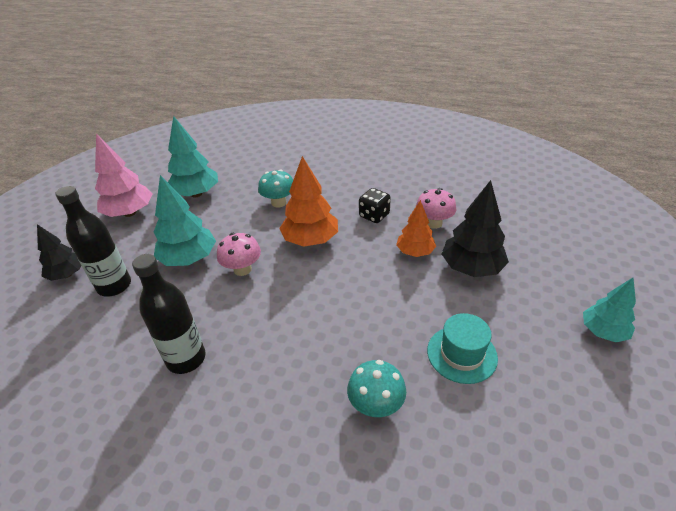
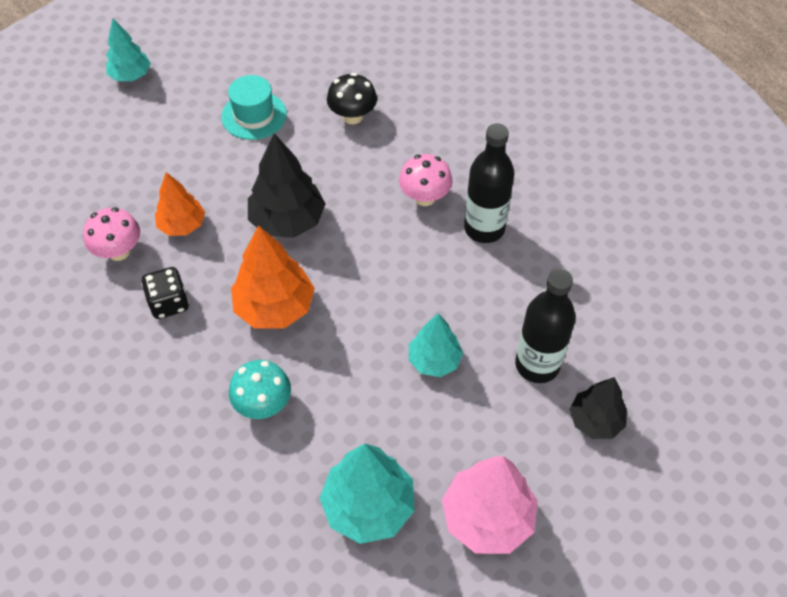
camera: 150 degrees left, 15 degrees up
(189, 259) = (434, 360): turquoise tree -> turquoise tree, size x0.64
(242, 269) = (379, 307): pink mushroom -> pink mushroom (424, 197)
(376, 405) = (352, 116): turquoise mushroom -> black mushroom
(471, 268) = (153, 177): black tree -> black tree (287, 221)

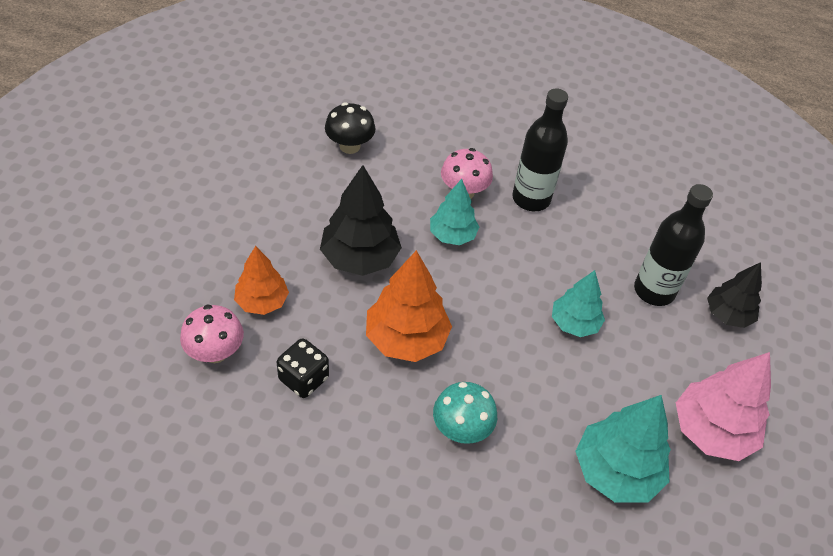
camera: 35 degrees left, 5 degrees down
(131, 76) = (101, 182): turquoise tree -> turquoise tree (452, 235)
(254, 115) = (257, 177): turquoise hat -> none

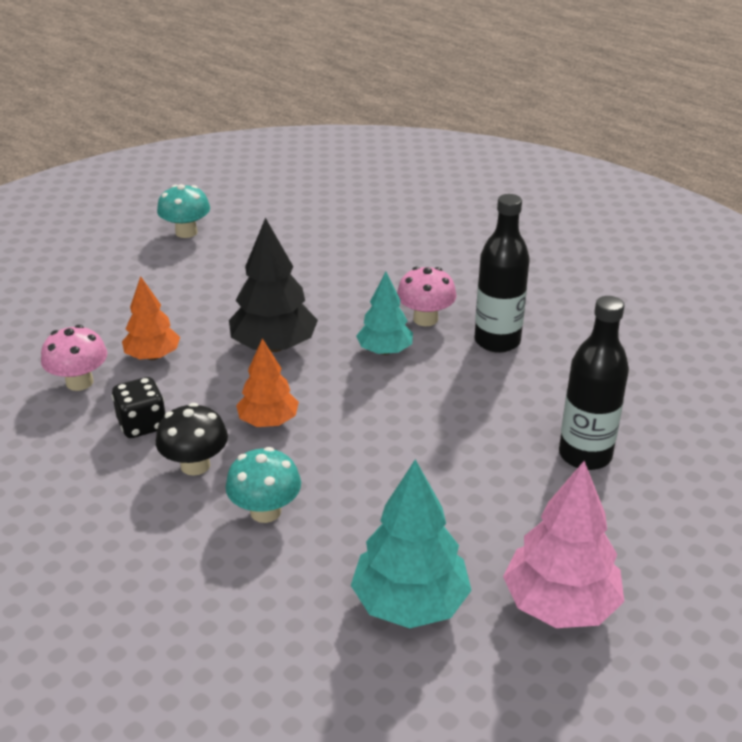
camera: 30 degrees right, 15 degrees down
(195, 149) = (186, 232): none -> turquoise mushroom
(349, 146) = (334, 259): black mushroom -> black mushroom (195, 465)
(406, 339) = (268, 421): orange tree -> orange tree, size x0.64
(574, 323) = (464, 458): turquoise tree -> none
(727, 315) = (666, 502): black tree -> none

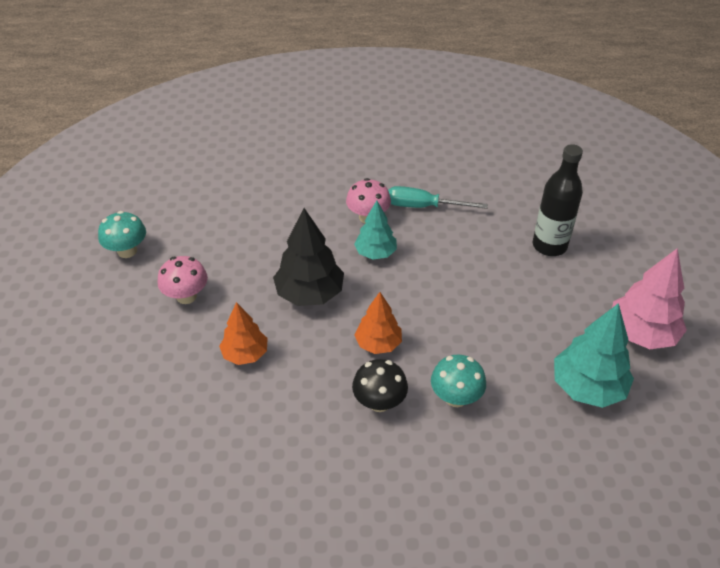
camera: 45 degrees left, 10 degrees up
(79, 382) = (225, 407): pink mushroom -> pink mushroom (186, 296)
(142, 424) = (310, 403): black dice -> none
(497, 341) = (423, 206): black bottle -> turquoise screwdriver

